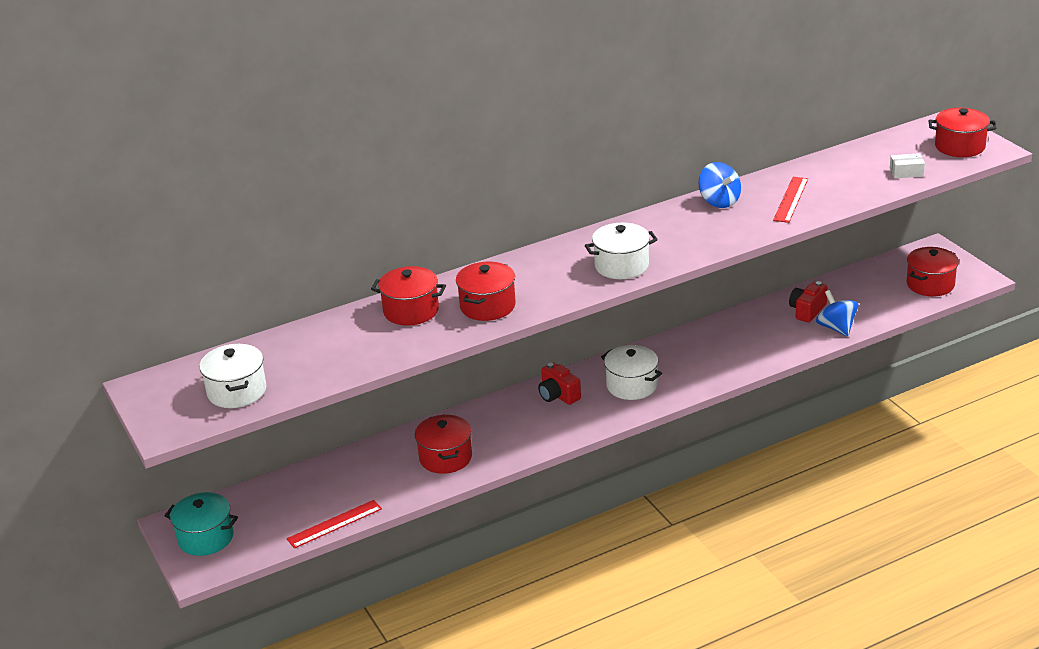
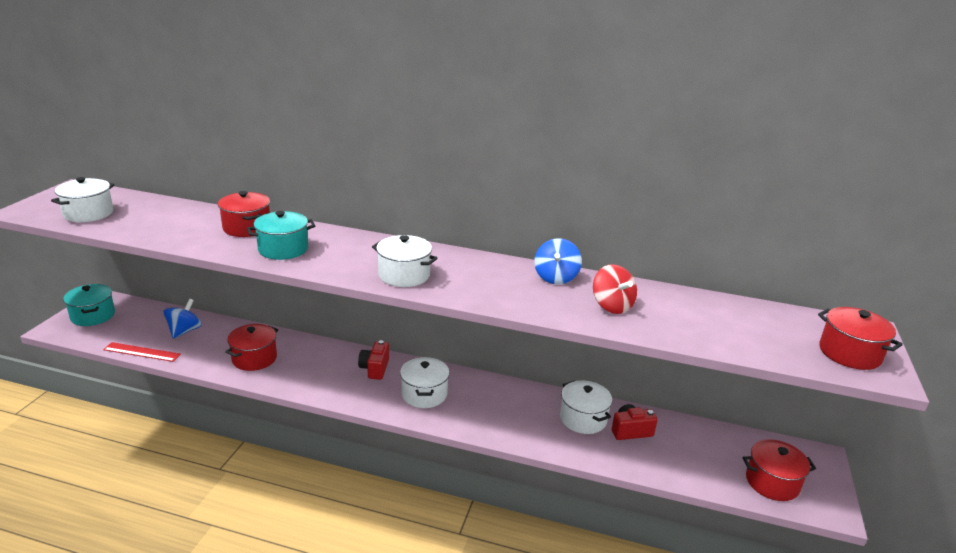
camera: 40 degrees right, 5 degrees down
(487, 306) = (283, 249): red pot -> turquoise pot
(766, 324) = (583, 419): none -> white pot
(791, 199) = (612, 306): red ruler -> red spinning top
(836, 328) = (632, 459): blue spinning top -> blue spinning top (184, 331)
(906, 172) = (754, 343): white box -> none

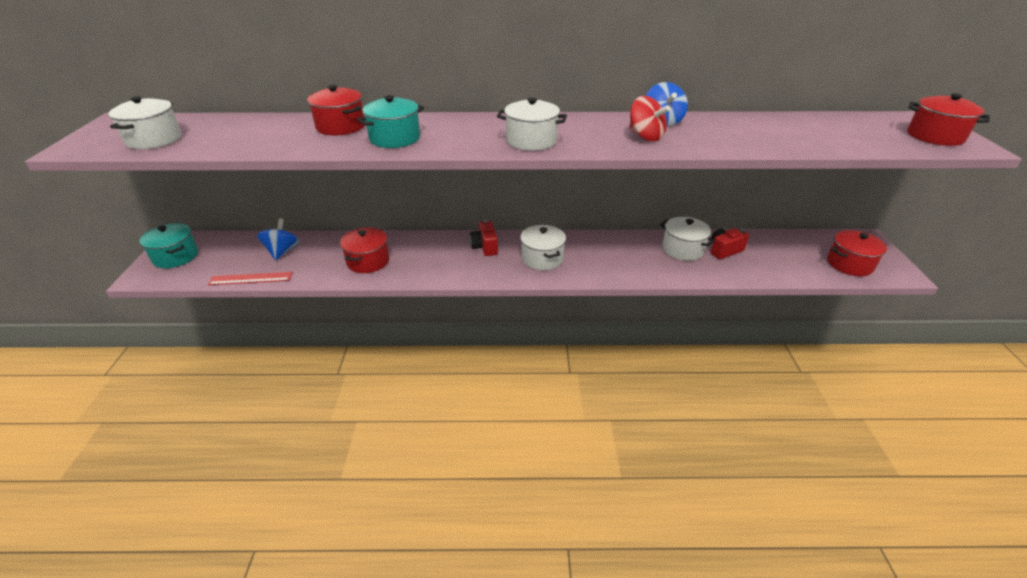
camera: 15 degrees left, 10 degrees up
(612, 306) = (729, 134): red spinning top -> red spinning top (645, 136)

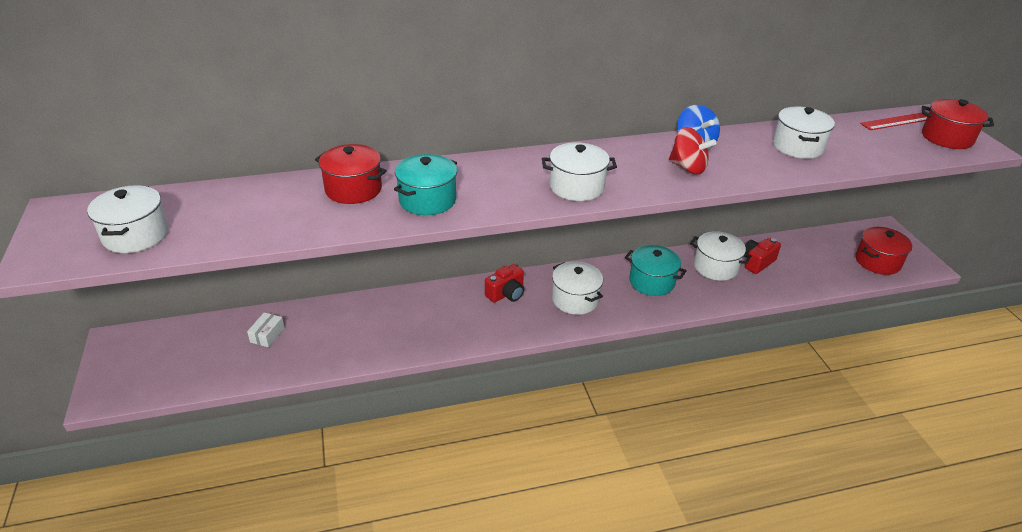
camera: 15 degrees left, 0 degrees up
(176, 256) = (131, 362): turquoise pot -> turquoise pot (651, 282)
(250, 278) = (247, 377): red ruler -> red ruler (898, 121)
(282, 251) = (267, 335): blue spinning top -> white box
(368, 261) = (380, 332): red pot -> none
(485, 247) = (506, 294): red camera -> red camera turned 105 degrees counterclockwise
(765, 131) = (797, 147): none -> white pot

